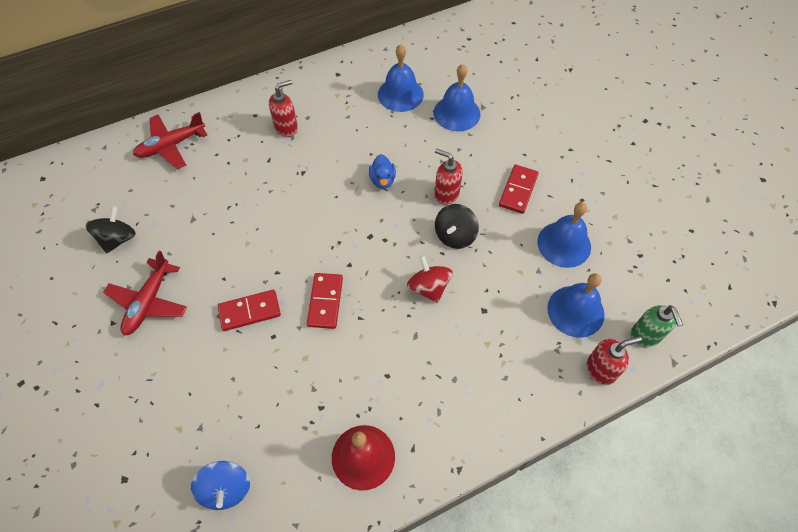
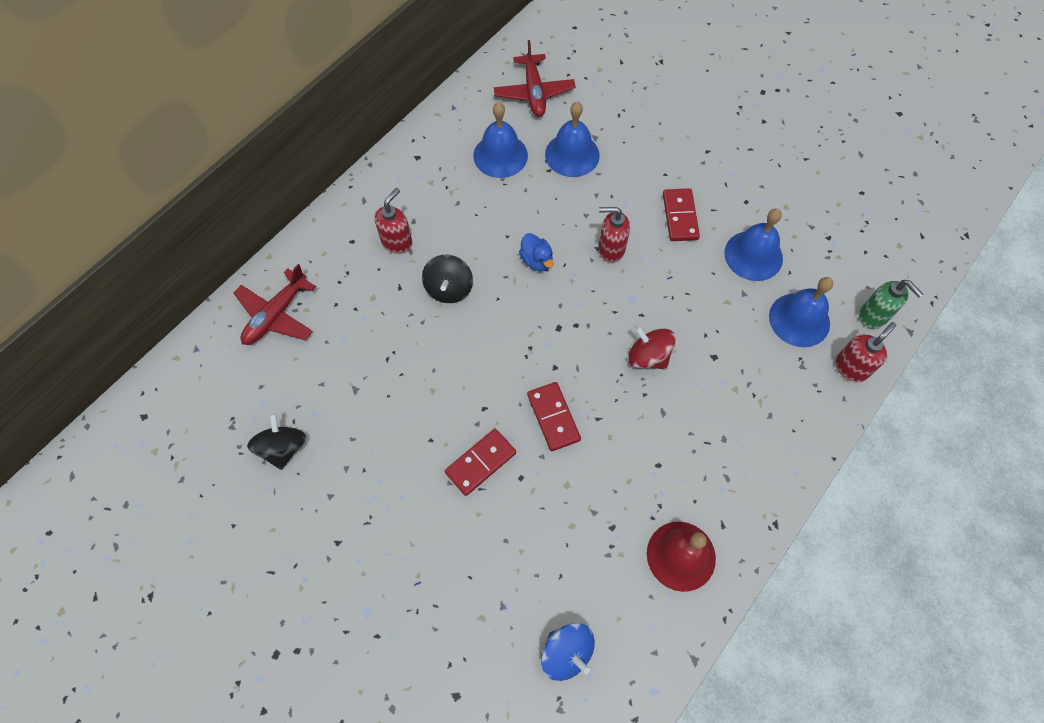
camera: 25 degrees left, 5 degrees up
(149, 302) = (364, 501): red plane -> red plane (534, 92)
(455, 235) = (644, 291): black spinning top -> black spinning top (449, 289)

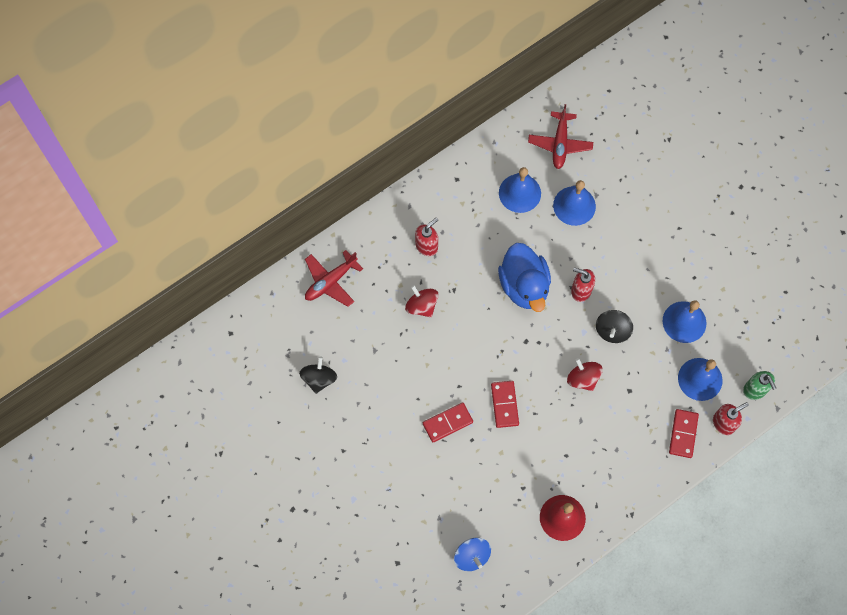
camera: 15 degrees right, 5 degrees up
(407, 316) = (421, 306): none -> red spinning top
(449, 289) = (456, 292): black spinning top -> black spinning top (612, 331)
(536, 260) = (524, 286): blue duck -> blue duck, size x2.17
(680, 216) = (640, 277): red domino -> red domino (683, 434)

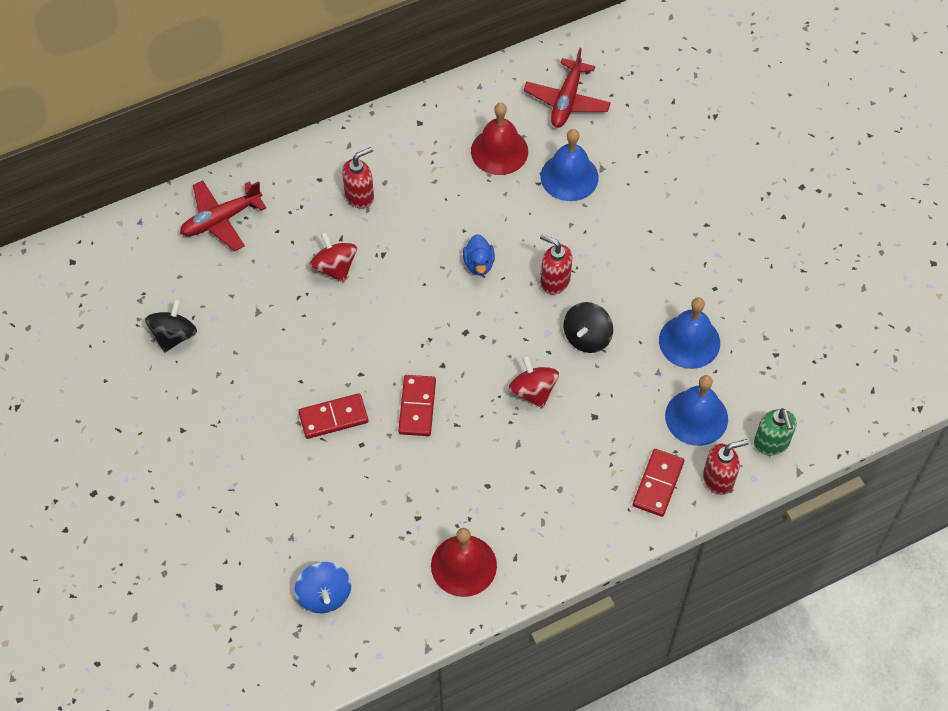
camera: 10 degrees right, 10 degrees down
(519, 193) = (499, 151): blue bell -> red bell
(524, 286) = (479, 264): blue duck -> blue duck, size x0.46

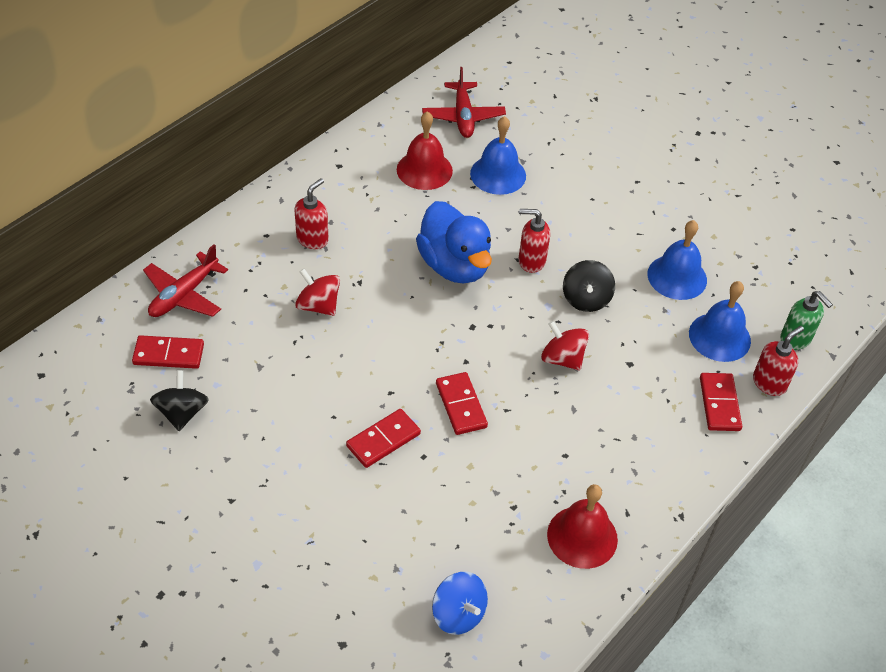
camera: 25 degrees left, 10 degrees down
(185, 275) = (168, 354): none -> red domino
(479, 264) = (454, 265): blue duck -> blue duck, size x2.17

